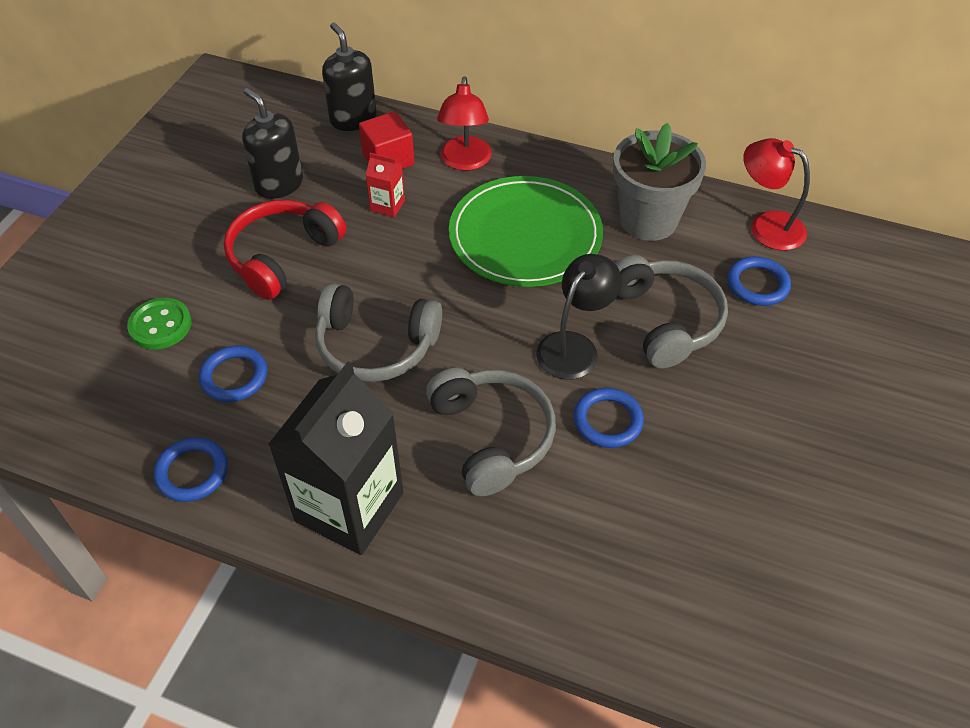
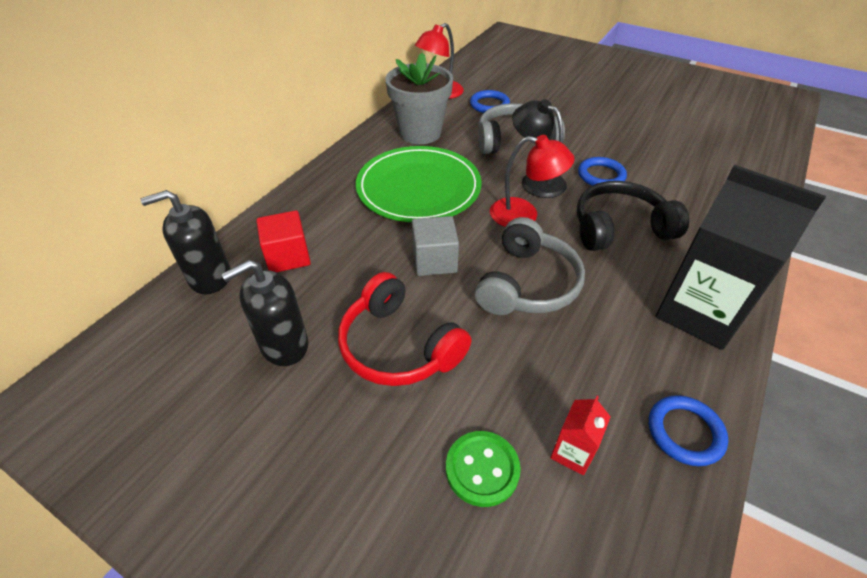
camera: 80 degrees left, 5 degrees down
(234, 376) = (561, 393): blue ring -> none
(387, 205) = (353, 262): red carton -> red carton (572, 452)
(400, 266) = (434, 261): none -> grey cube
(465, 162) = (316, 209): red lamp -> red lamp (524, 215)
(491, 437) = (619, 228): grey headphones -> black headphones

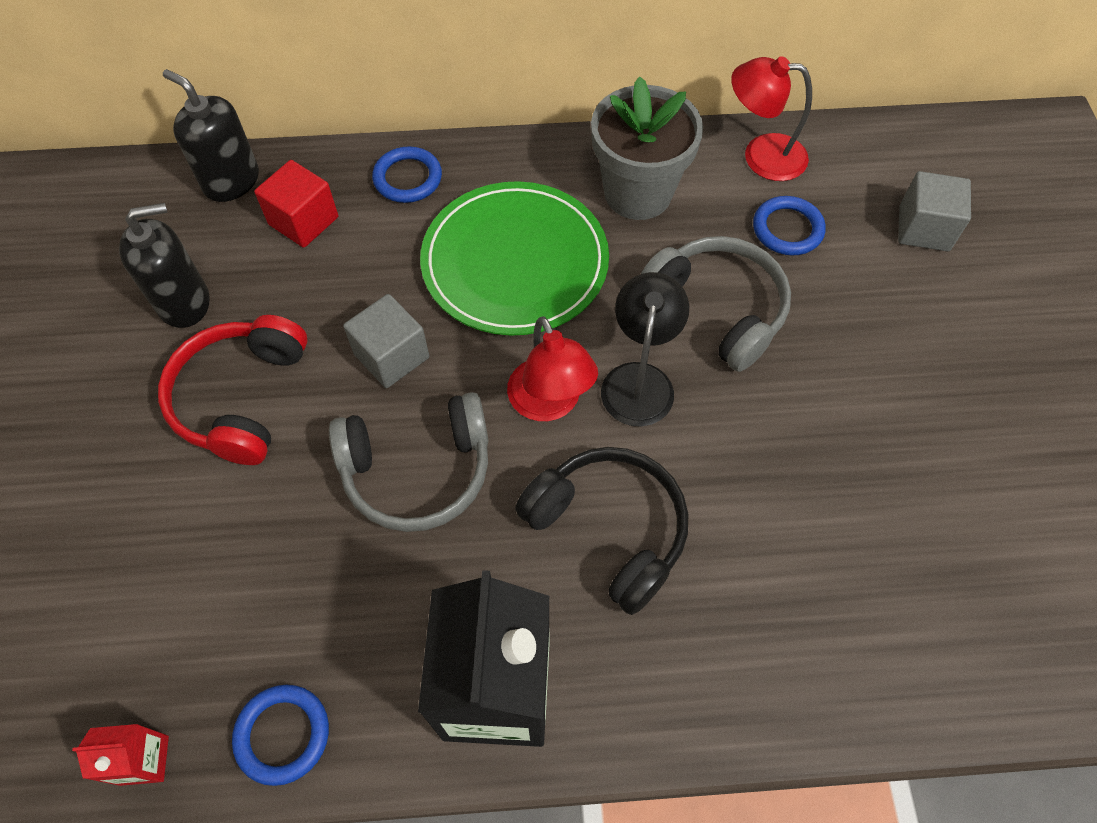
camera: 55 degrees right, 15 degrees up
(284, 345) = (184, 302): black soap dispenser -> black soap dispenser turned 135 degrees clockwise
(482, 469) = (133, 555): green button -> none
(525, 76) = (923, 228): none -> grey cube
(572, 452) = (195, 628): red carton -> red carton (144, 760)
(601, 175) = (720, 455): blue ring -> blue ring (408, 178)

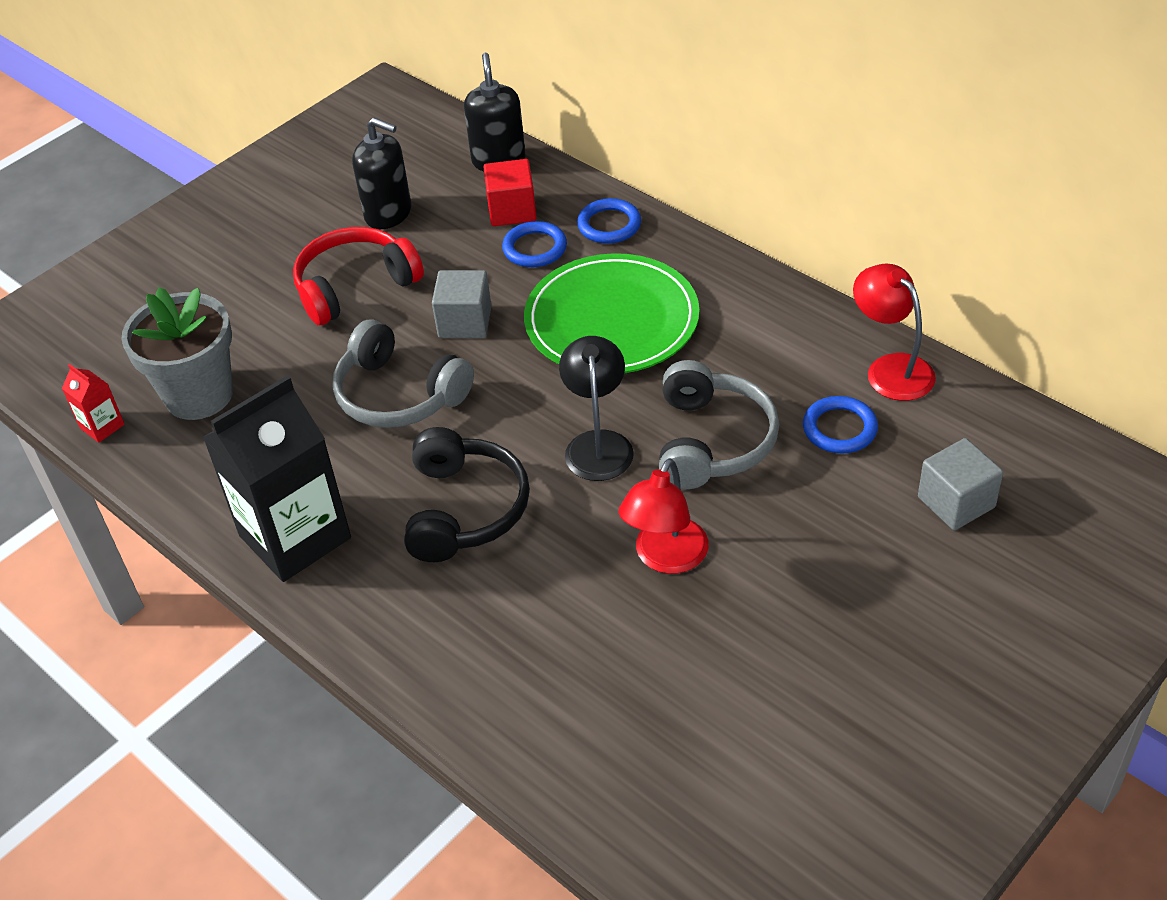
camera: 50 degrees right, 15 degrees down
(283, 735) = (172, 468): blue ring -> blue ring (535, 248)
(549, 403) = (523, 416): red lamp -> red lamp (665, 558)
(638, 193) = (757, 333): grey flower pot -> grey flower pot (199, 395)
(639, 380) = (598, 444): black lamp -> black lamp turned 60 degrees counterclockwise

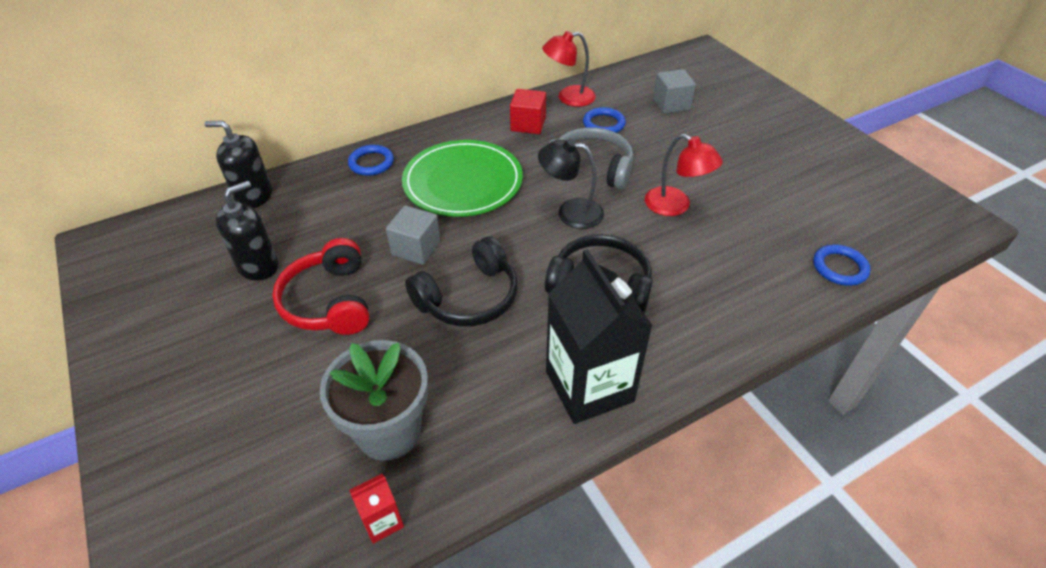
camera: 75 degrees left, 0 degrees up
(399, 394) = (469, 297): grey headphones -> black headphones
(512, 210) = (316, 201): red cube -> red cube (528, 124)
(535, 248) = (366, 199): blue ring -> blue ring (839, 268)

